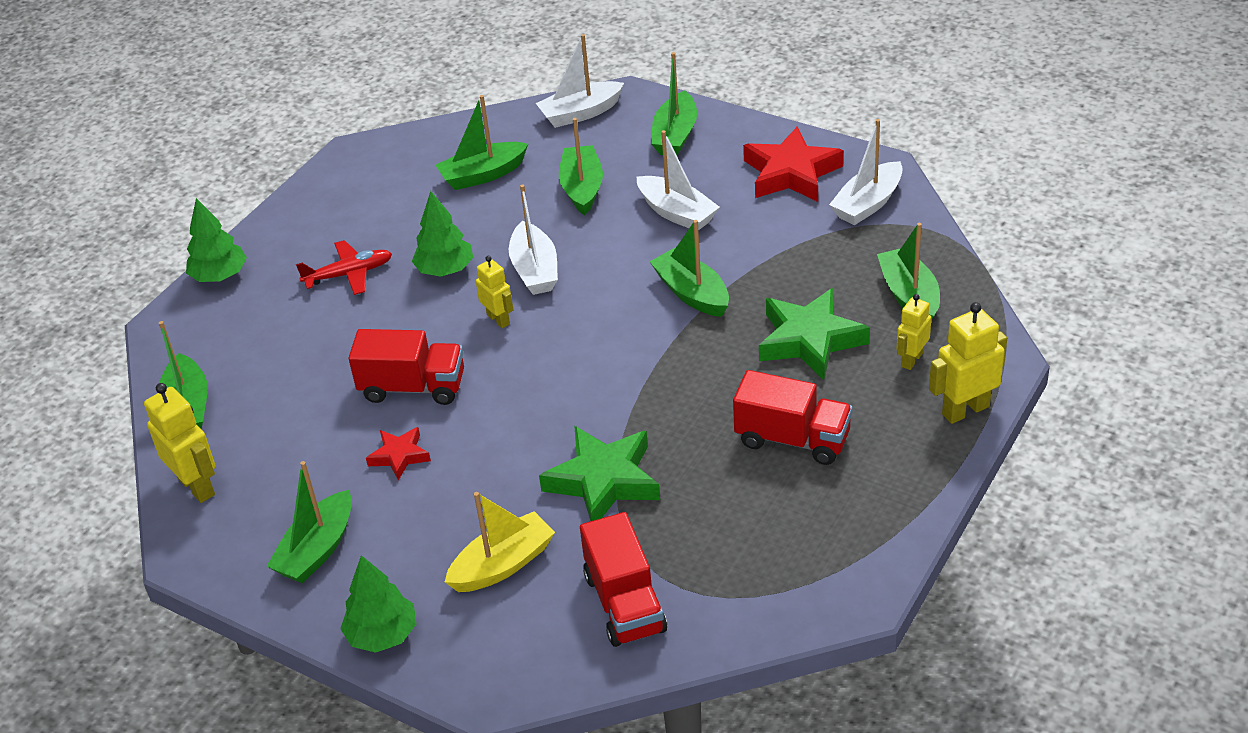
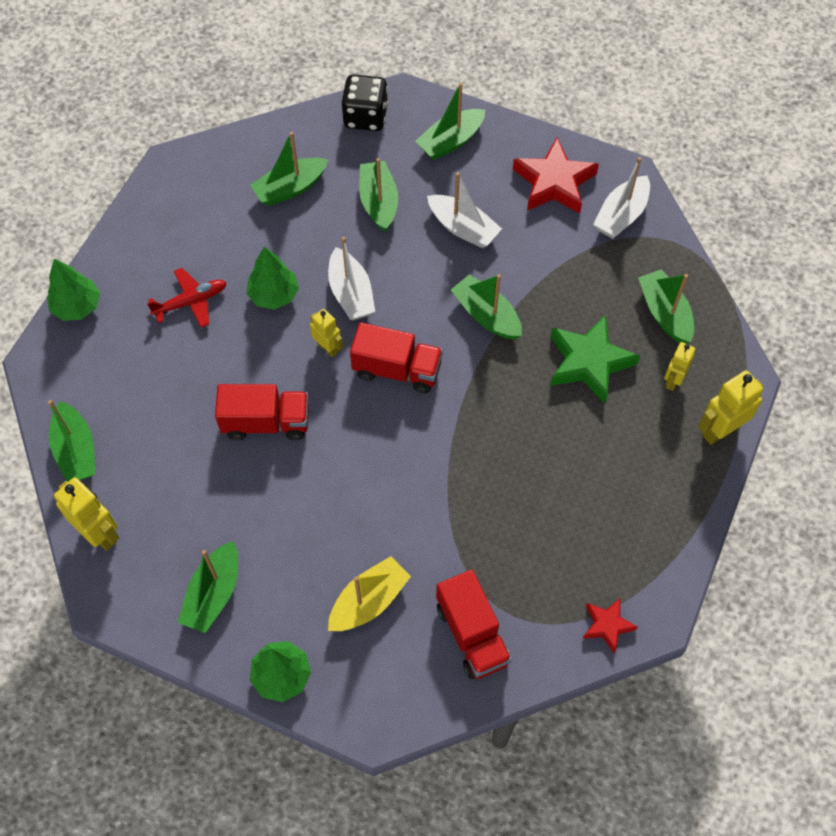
camera: 10 degrees left, 20 degrees up
(399, 456) = (266, 495): red star -> red star (607, 625)
(580, 113) = (365, 117): white boat -> black dice
(603, 481) = (439, 513): green star -> none
(675, 135) = (450, 141): green boat -> green boat turned 45 degrees clockwise
(792, 439) = (586, 465): red truck -> red truck (397, 370)

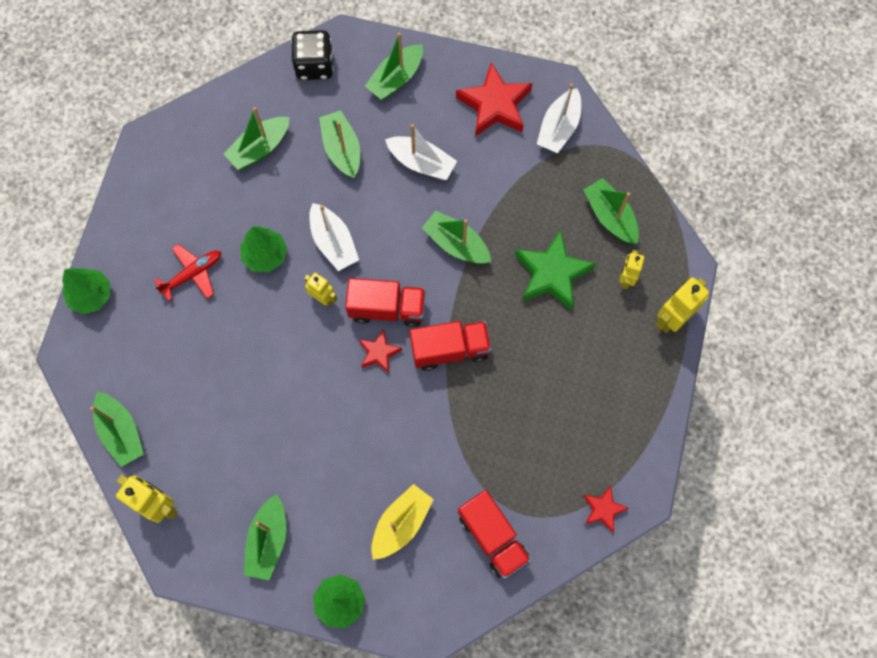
camera: 10 degrees left, 10 degrees up
(266, 422) = (282, 377): red truck -> red truck (450, 349)
(379, 414) = (379, 353): none -> red star

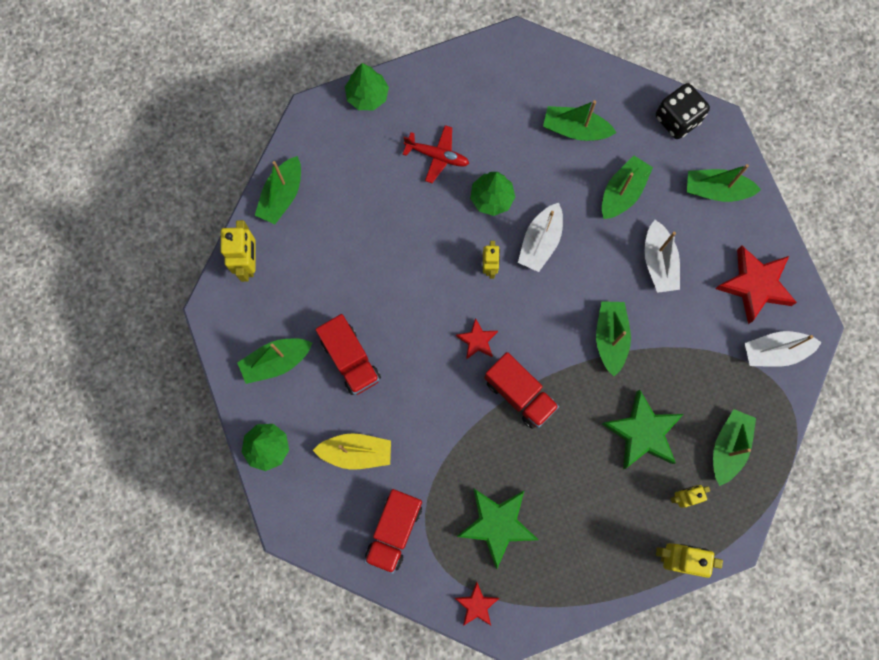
camera: 55 degrees right, 5 degrees up
(387, 308) = (517, 322): red truck -> red truck (350, 359)
(547, 445) = (497, 524): none -> green star

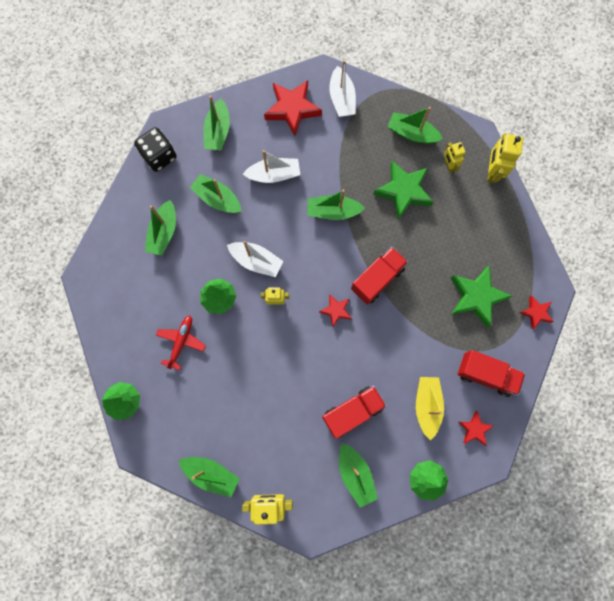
camera: 90 degrees left, 0 degrees up
(326, 511) = (474, 429): none -> red star

